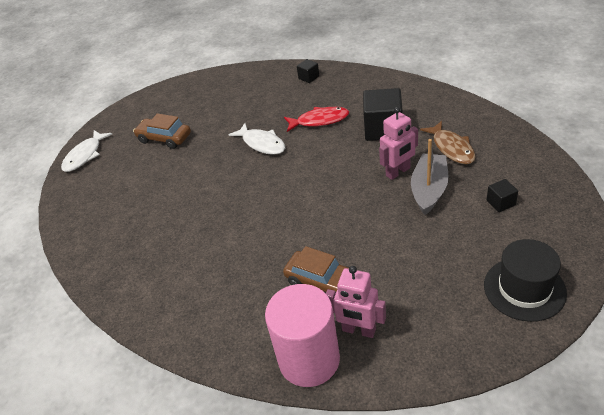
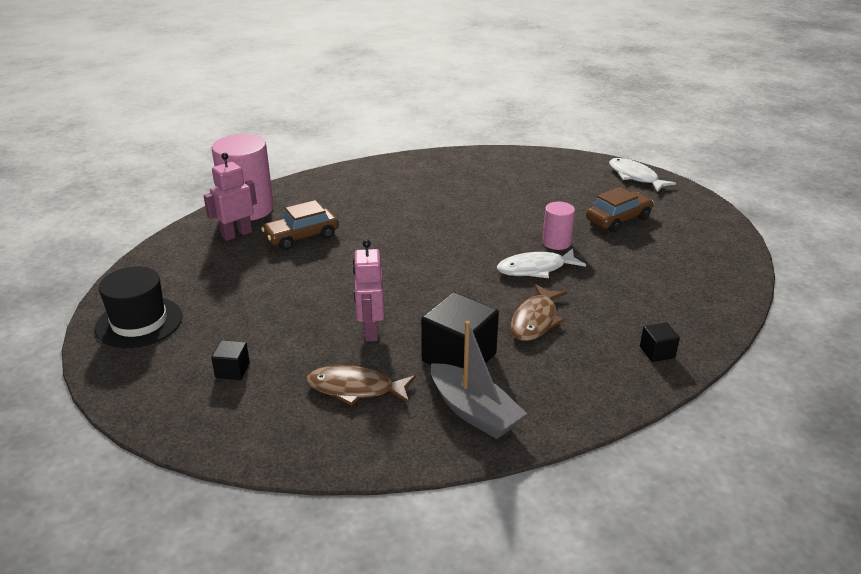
camera: 115 degrees right, 10 degrees down
(219, 149) = (556, 242): none -> pink cylinder
(319, 121) = (535, 320): red fish -> brown fish
(429, 190) = (317, 336): grey boat -> grey boat (474, 412)

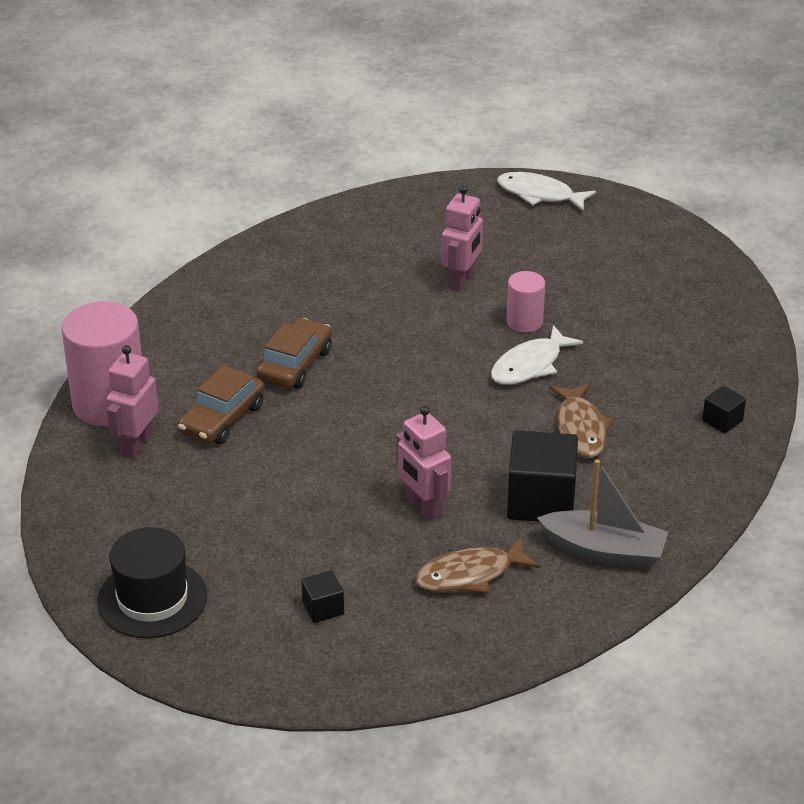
camera: 30 degrees left, 5 degrees up
(535, 208) = (461, 281): none -> pink robot
(618, 219) = (566, 265): brown car -> brown car (295, 365)

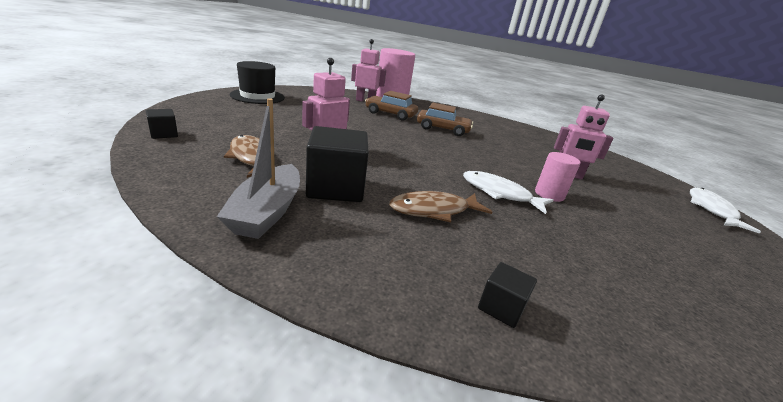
camera: 75 degrees right, 10 degrees down
(323, 608) = (236, 121): black cube -> black cube (164, 134)

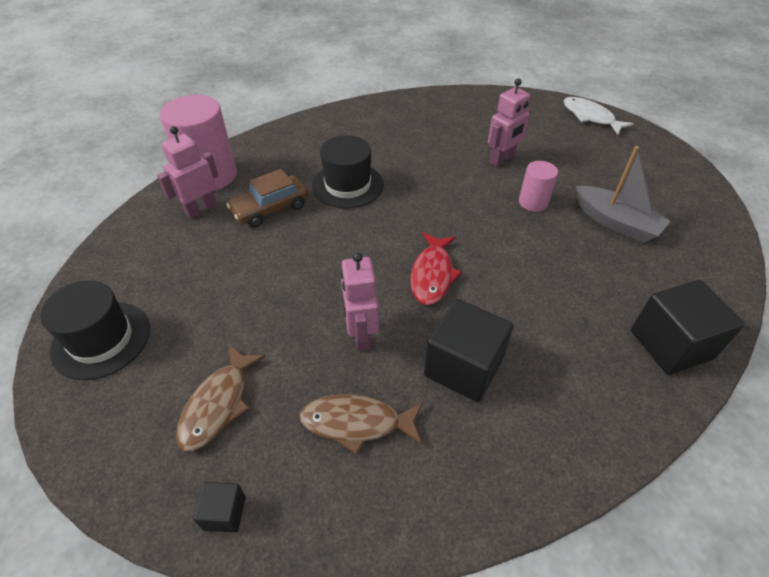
camera: 50 degrees left, 20 degrees up
(267, 212) = (495, 448): grey boat -> grey boat (616, 222)
(408, 164) = (432, 275): none -> red fish
(434, 210) = (534, 308): brown fish -> brown fish (218, 404)
(443, 129) = (347, 185): brown car -> black hat
(499, 193) = (519, 238): white fish -> none
(501, 307) = (671, 344): black cube -> black cube, size x2.06

